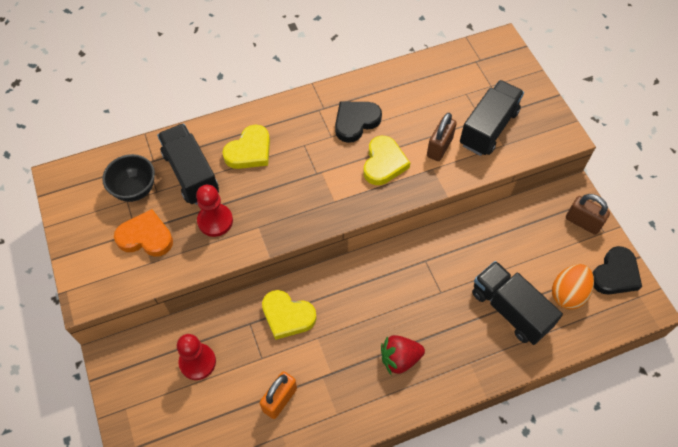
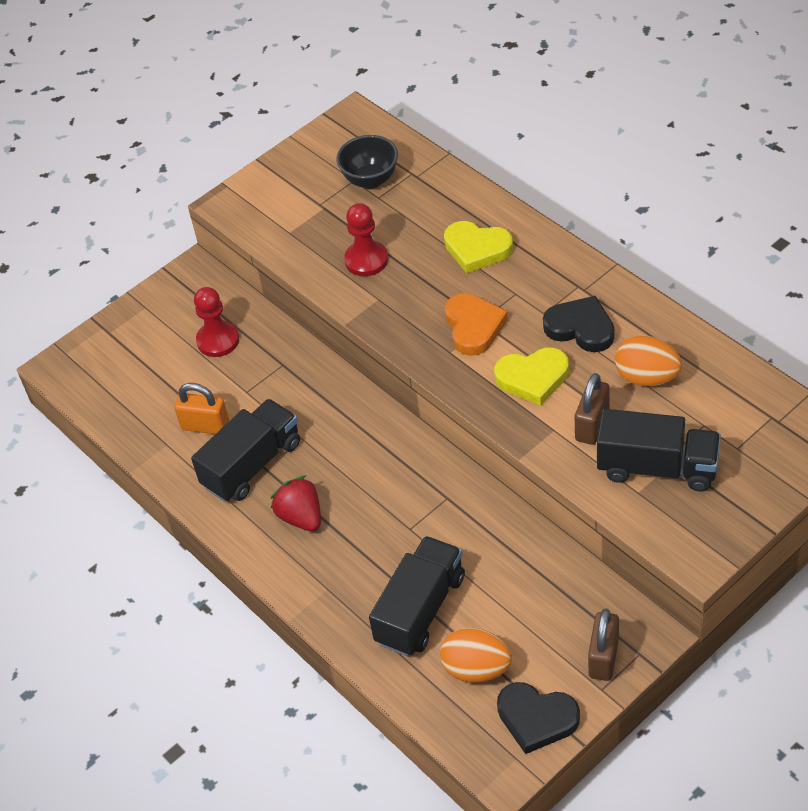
camera: 75 degrees right, 10 degrees down
(146, 237) = (317, 214): orange heart -> orange heart (473, 327)
(191, 174) = (416, 214): black truck -> black truck (252, 465)
(287, 316) = (307, 393): yellow heart -> none
(415, 105) = (647, 377): none -> orange egg
(439, 147) = (592, 425): brown padlock -> brown padlock turned 75 degrees counterclockwise

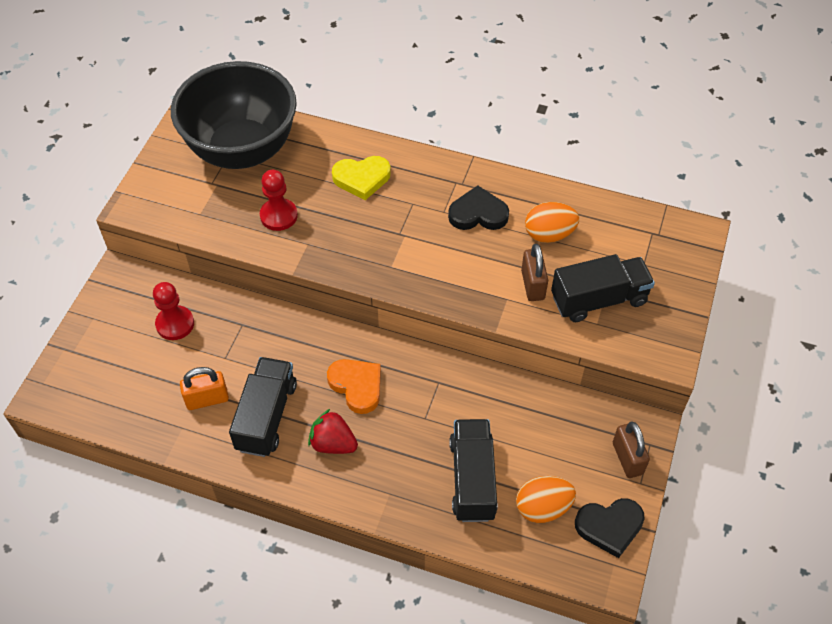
camera: 35 degrees left, 5 degrees up
(370, 180) = (242, 150): black bowl -> black bowl, size x2.28
(473, 327) = (397, 240): orange heart -> orange heart (357, 386)
(533, 378) = (467, 264): yellow heart -> none

